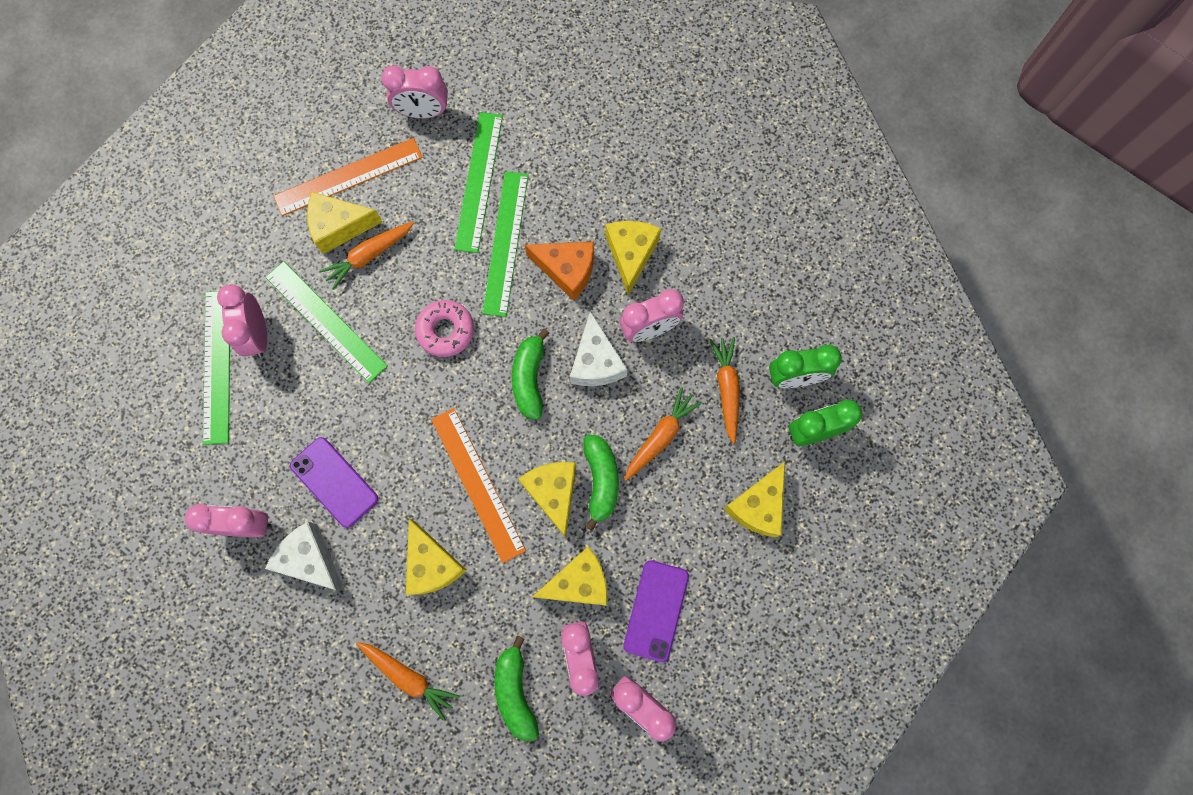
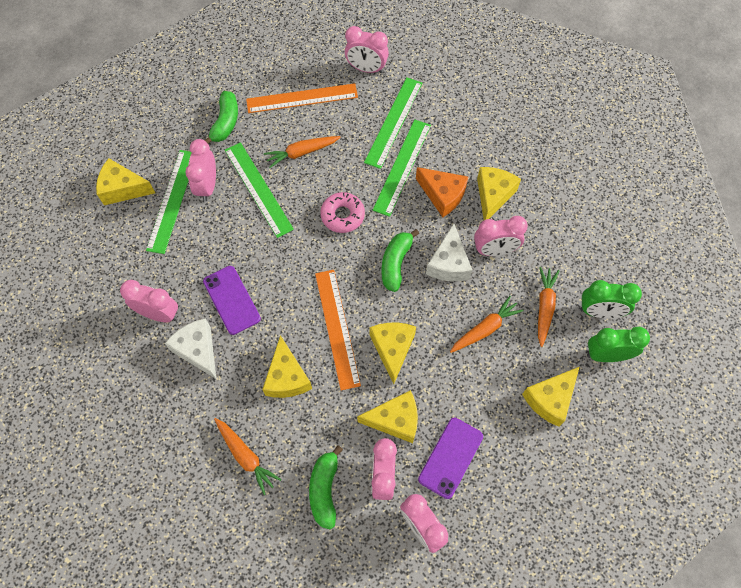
camera: 15 degrees right, 10 degrees down
(339, 226) = (286, 129): yellow cheese -> yellow cheese (123, 189)
(601, 480) = (431, 349): green banana -> green banana (225, 123)

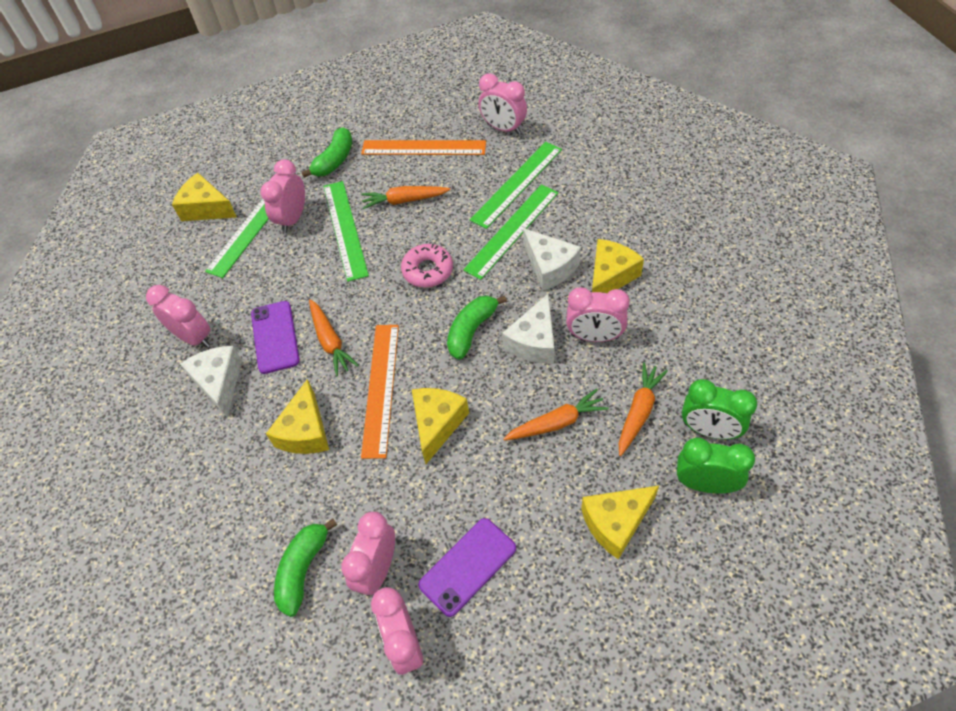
camera: 20 degrees right, 10 degrees down
(246, 456) = (227, 509): orange carrot -> orange carrot (330, 341)
(395, 420) = (414, 506): yellow cheese -> none
(442, 195) = (549, 267): orange cheese -> white cheese

